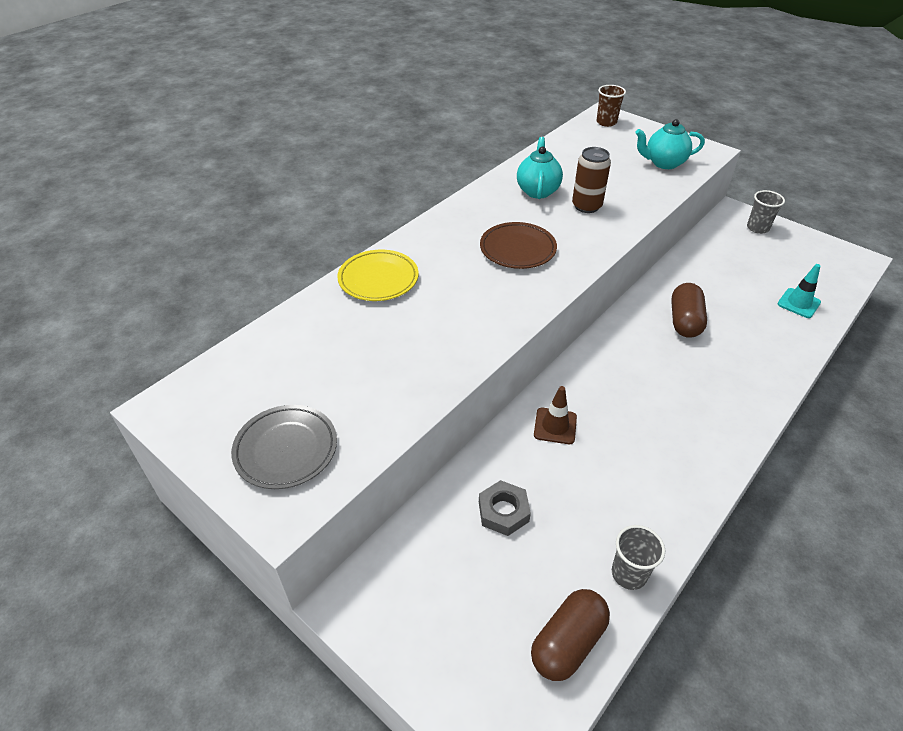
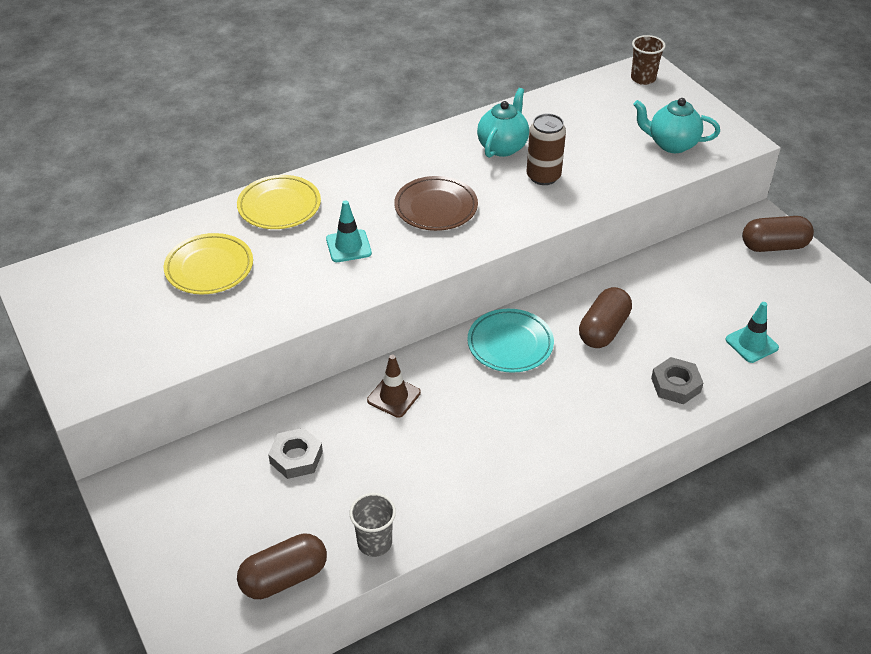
camera: 20 degrees right, 0 degrees up
(286, 449) = (112, 341): grey plate -> none
(345, 350) = (209, 268): none -> yellow plate
(464, 299) = (348, 246): none -> turquoise traffic cone
(621, 352) = (510, 344): none -> turquoise plate
(757, 228) = (774, 246): grey cup -> brown capsule
(770, 350) = (675, 385): none -> grey nut

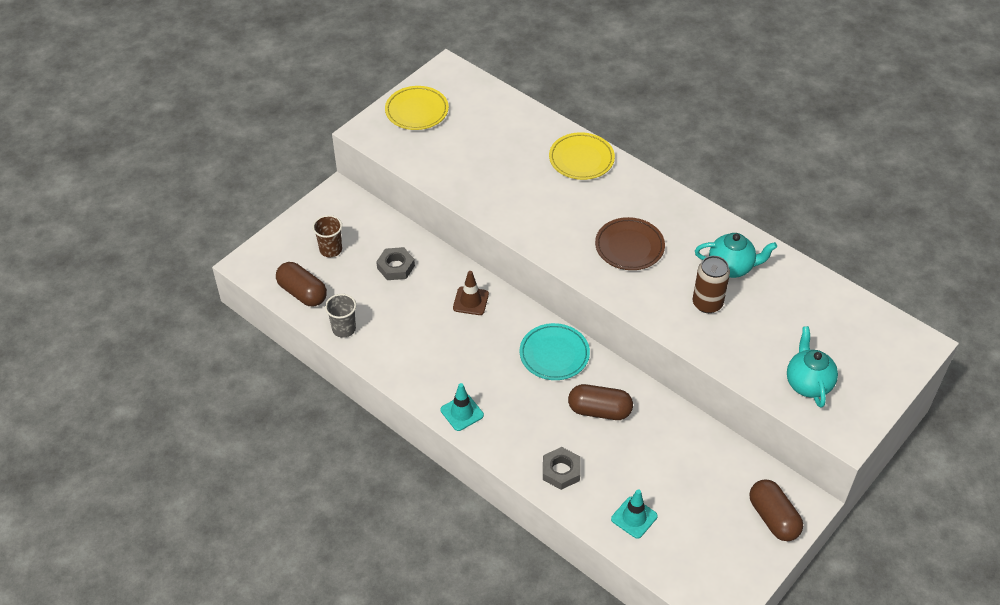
camera: 70 degrees right, 5 degrees up
(209, 268) = (499, 146): yellow plate -> yellow plate (417, 111)
(348, 246) = (558, 210): turquoise traffic cone -> turquoise traffic cone (462, 412)
(643, 78) = (900, 343): brown cup -> brown cup (331, 249)

